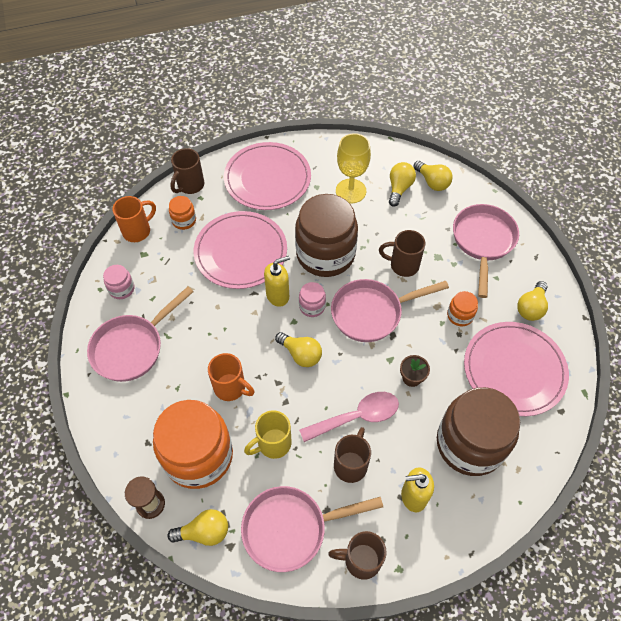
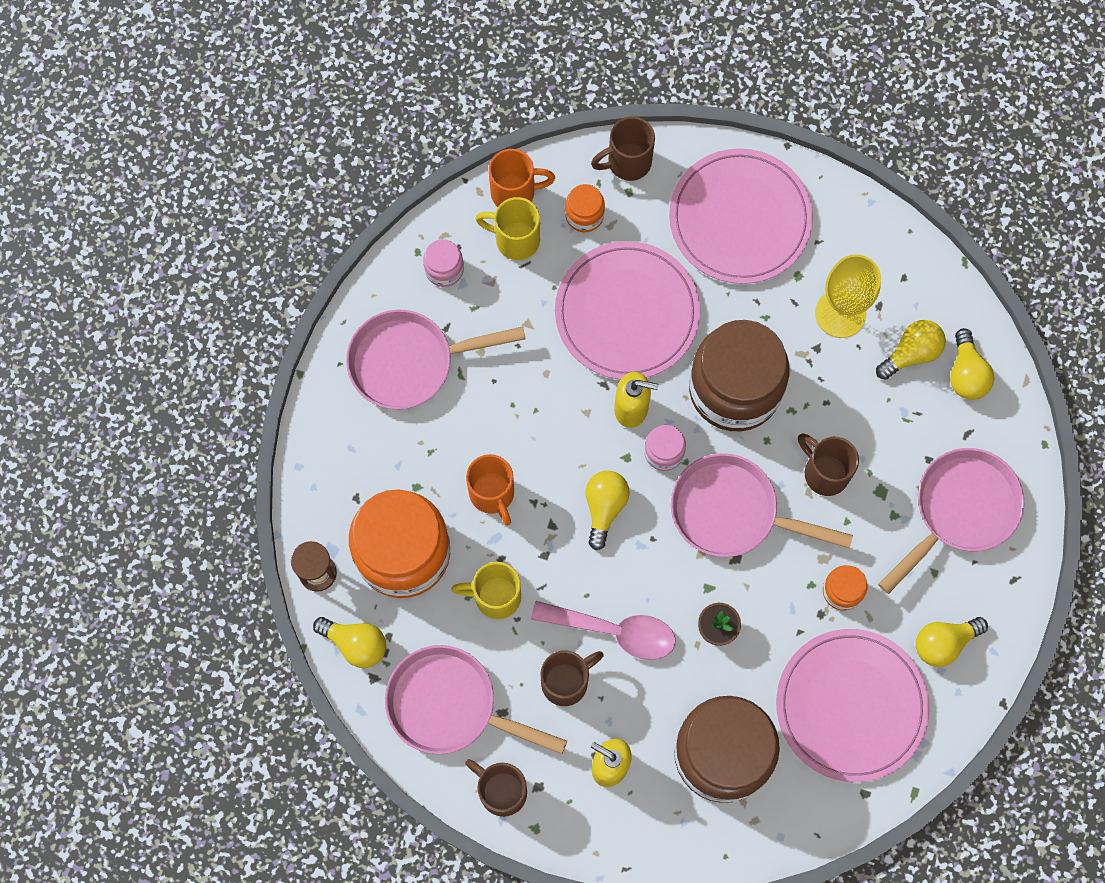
camera: 35 degrees right, 15 degrees up
(153, 252) = (515, 240): none -> yellow mug
(301, 354) = (604, 507): yellow light bulb -> yellow light bulb turned 150 degrees counterclockwise

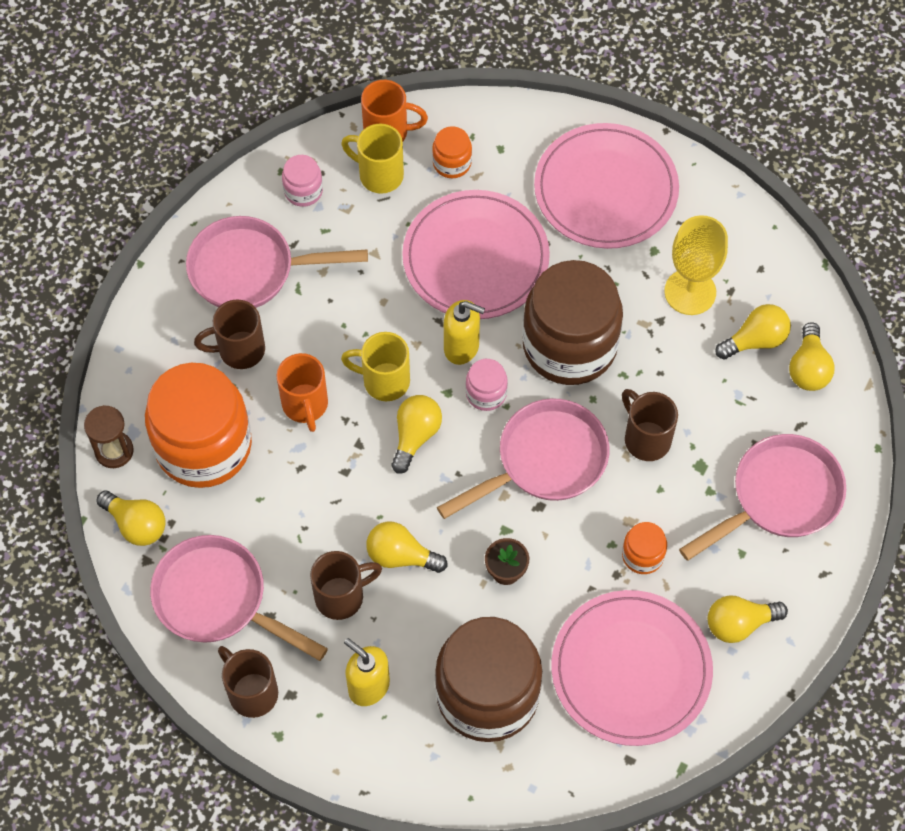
camera: 10 degrees right, 10 degrees down
(495, 596) = (287, 502): yellow mug -> yellow mug (384, 381)
(614, 631) = (401, 556): pink spoon -> yellow light bulb
(627, 162) = (504, 122): brown mug -> brown mug (239, 350)
(732, 512) = (544, 461): pink pan -> pink pan turned 120 degrees clockwise

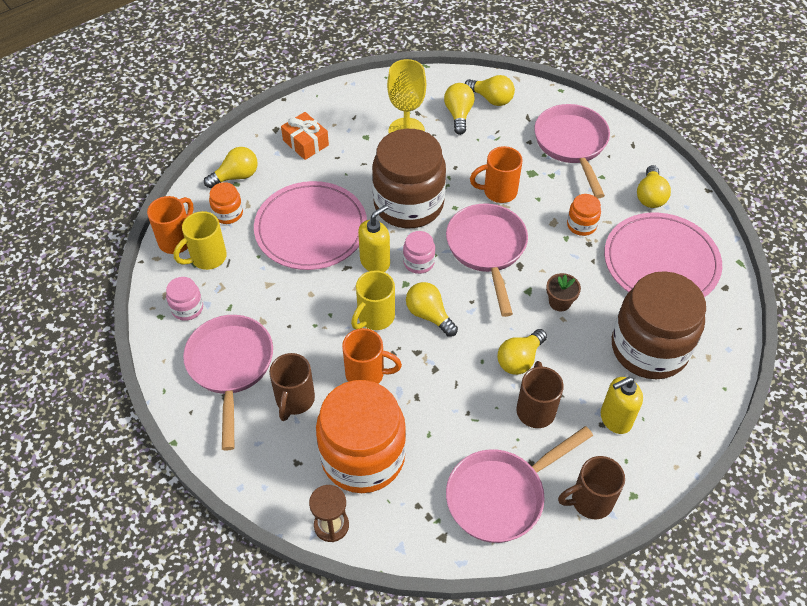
camera: 65 degrees left, 10 degrees down
(136, 524) = (407, 533): yellow light bulb -> yellow light bulb (236, 176)
(250, 270) = (230, 367): pink pan -> pink pan turned 150 degrees clockwise
(606, 189) = (305, 143): pink plate -> orange gift
(646, 438) = (498, 191): brown mug -> orange mug

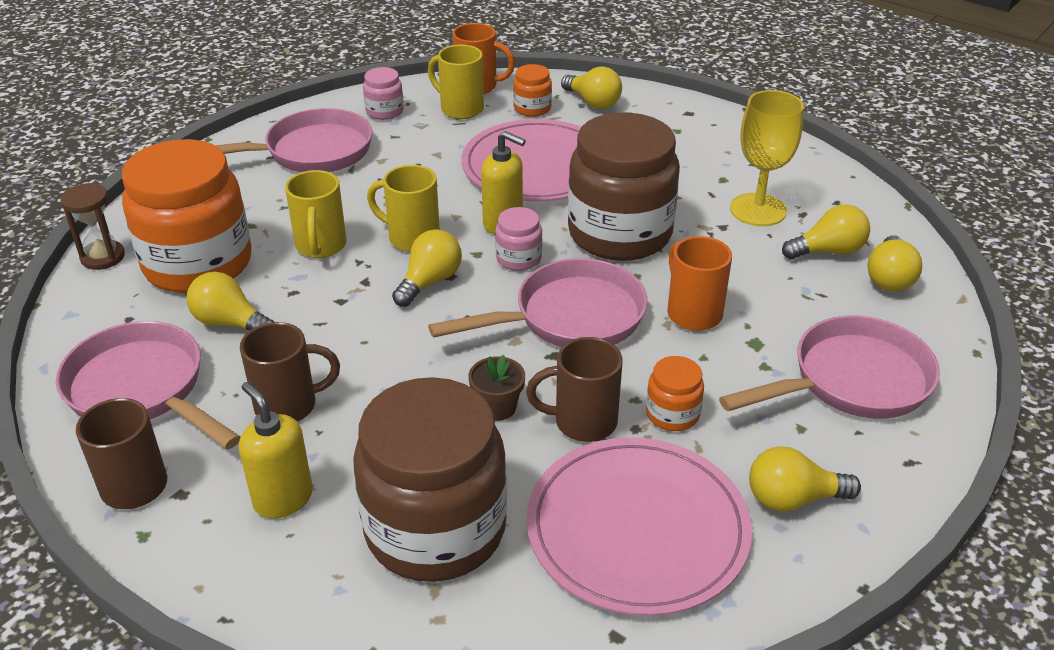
camera: 75 degrees right, 15 degrees down
(294, 400) = (272, 202): brown mug -> brown mug (582, 422)
(305, 143) = (679, 137): orange gift -> none
(366, 374) = (321, 246): orange mug -> yellow mug
(519, 359) = (375, 378): yellow light bulb -> yellow light bulb (230, 323)

